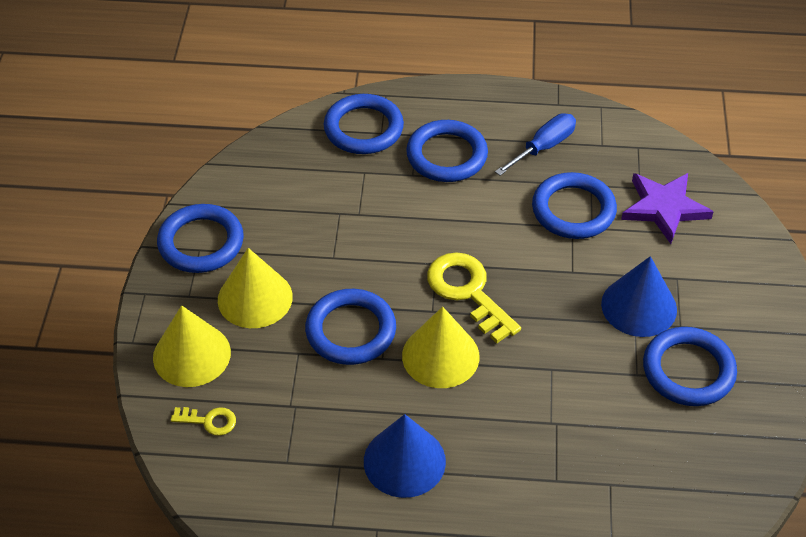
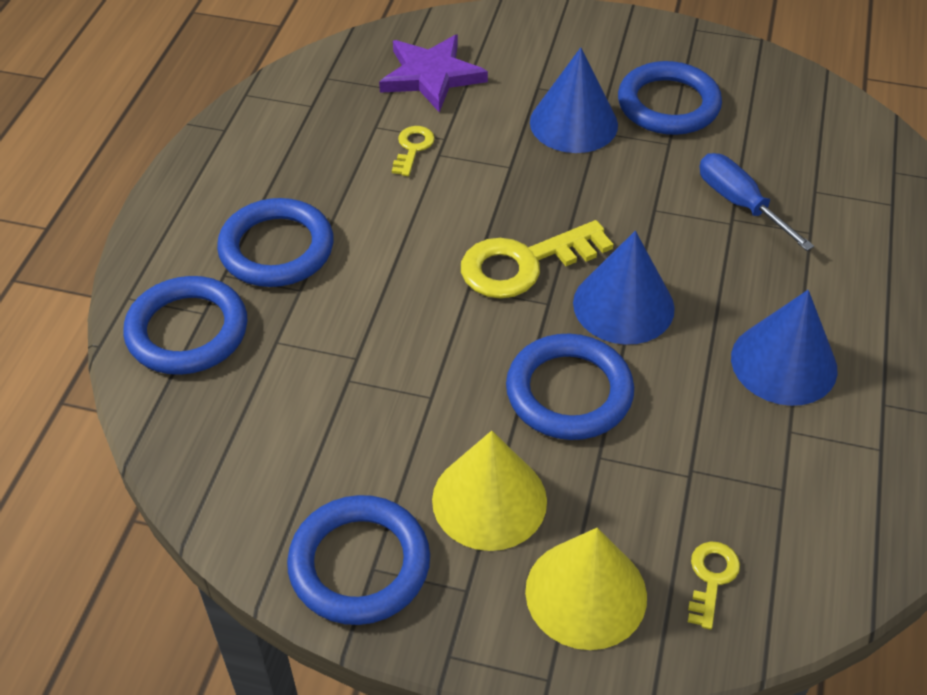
camera: 80 degrees left, 0 degrees up
(440, 356) = (623, 305): yellow cone -> blue cone
(543, 147) = (297, 155): blue screwdriver -> blue screwdriver (740, 204)
(573, 210) = (412, 148): blue ring -> yellow key

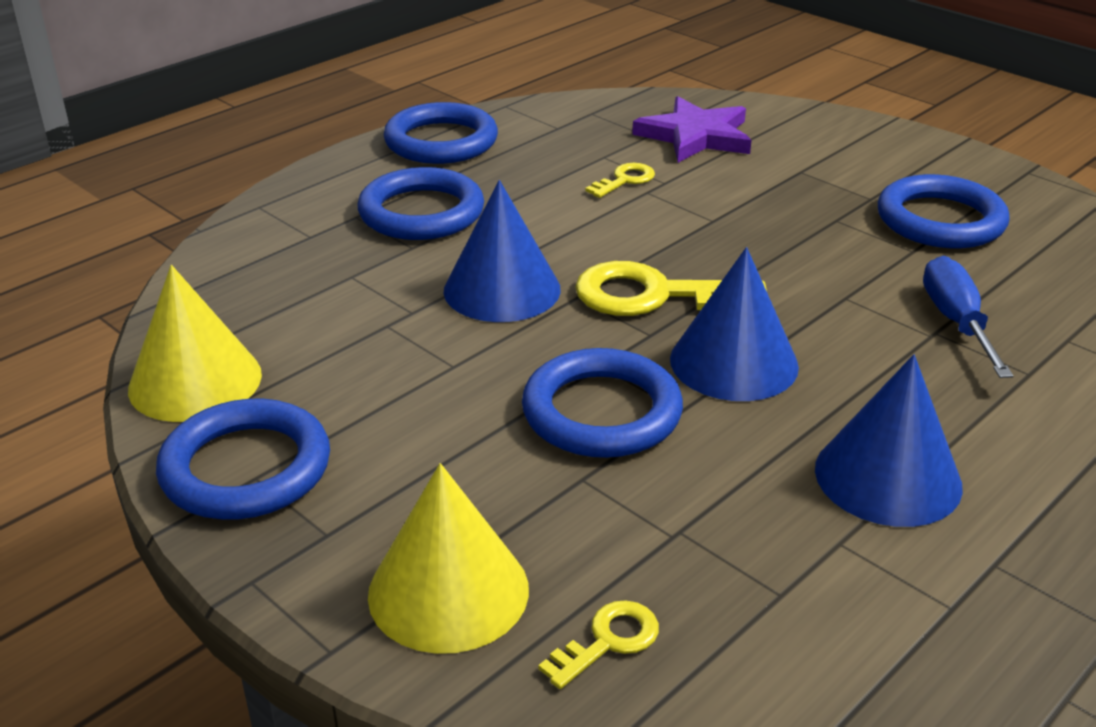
camera: 30 degrees right, 15 degrees down
(187, 331) = (282, 243): blue ring -> blue ring (441, 141)
(489, 500) = (427, 468): yellow cone -> yellow cone (195, 381)
(573, 123) = (815, 206): blue cone -> blue cone (502, 289)

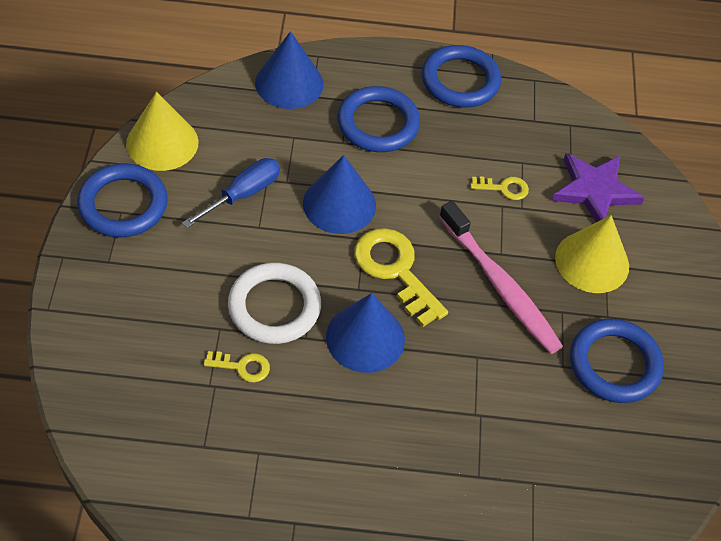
camera: 45 degrees right, 20 degrees up
(448, 591) = (109, 325): yellow cone -> yellow cone (592, 261)
(601, 412) = (274, 307): blue ring -> white ring
(608, 641) = (125, 398): yellow key -> yellow key (242, 366)
(758, 239) = (500, 285): none -> pink toothbrush
(888, 477) = (325, 450): blue cone -> blue cone (289, 83)
(956, 322) = (500, 420): blue screwdriver -> blue screwdriver (243, 194)

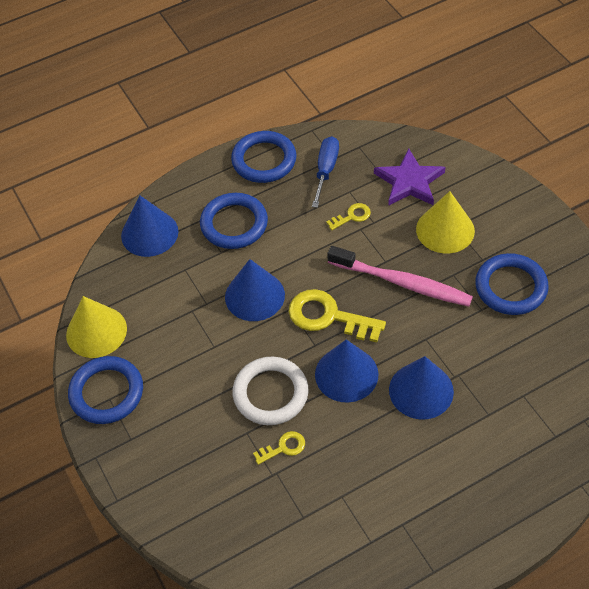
camera: 25 degrees left, 0 degrees up
(243, 194) = (184, 331): blue screwdriver -> blue screwdriver (326, 170)
(428, 404) = (421, 390): none -> blue cone

